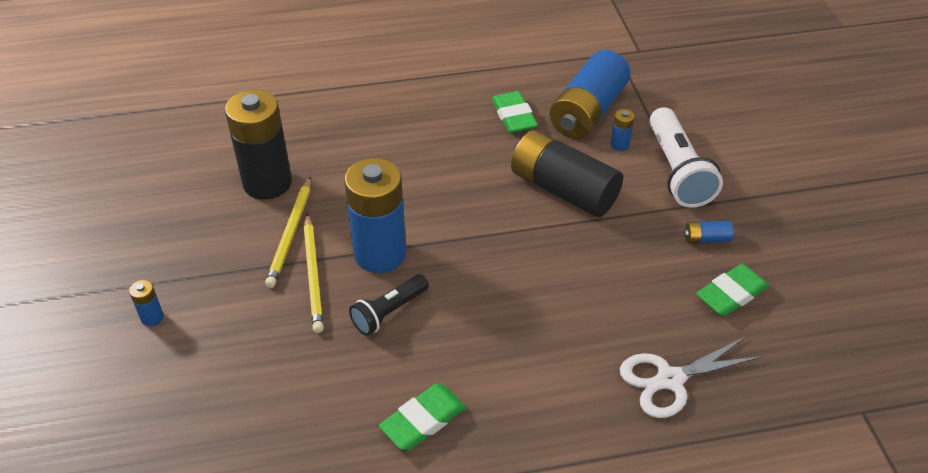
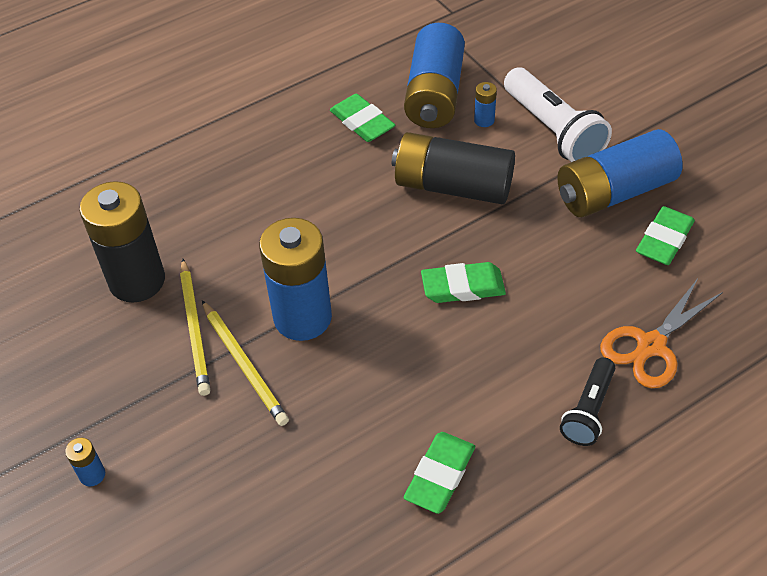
camera: 20 degrees left, 5 degrees up
(389, 312) = (345, 377): black flashlight -> black flashlight (588, 411)
(527, 274) = (463, 287): none -> green eraser
(670, 380) = (650, 346): white scissors -> orange scissors
(706, 239) = (614, 192): blue battery -> blue battery, size x2.47

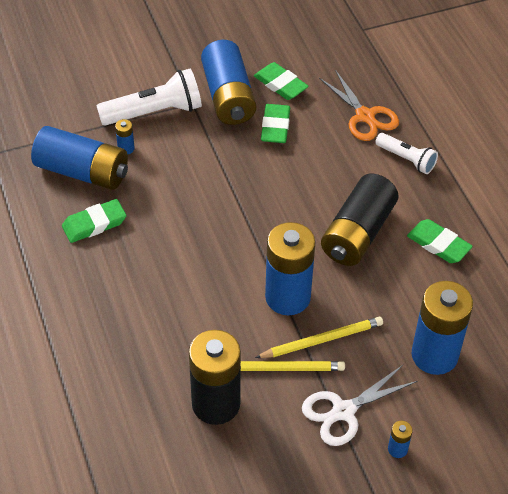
camera: 80 degrees left, 0 degrees up
(141, 406) = (343, 411): none -> white scissors
(244, 497) = (434, 355): none -> blue battery
(453, 186) = (188, 182): black battery -> black battery (357, 233)
(463, 287) = (288, 198): green eraser -> green eraser (275, 127)
(588, 411) = (406, 159): black flashlight -> white flashlight

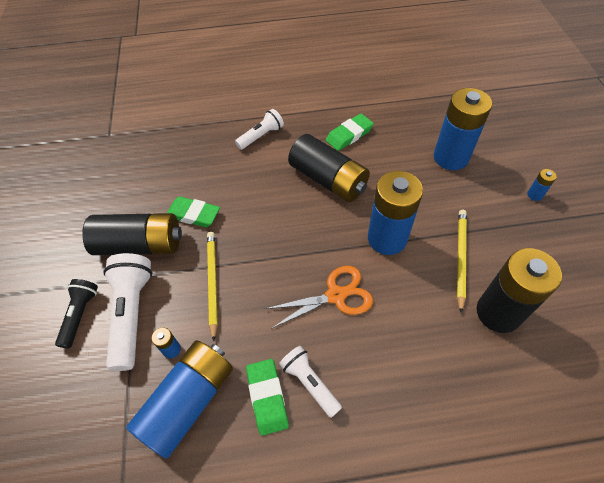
camera: 75 degrees left, 5 degrees up
(112, 252) = (309, 383): none -> white flashlight
(146, 78) = (80, 315): none -> black flashlight
(228, 96) = (140, 244): blue battery -> black battery
(280, 84) = (144, 202): green eraser -> none
(322, 340) = (433, 223): yellow pencil -> yellow pencil (212, 282)
(343, 411) = (502, 221): white scissors -> none
(365, 116) = (206, 152): orange scissors -> orange scissors (336, 295)

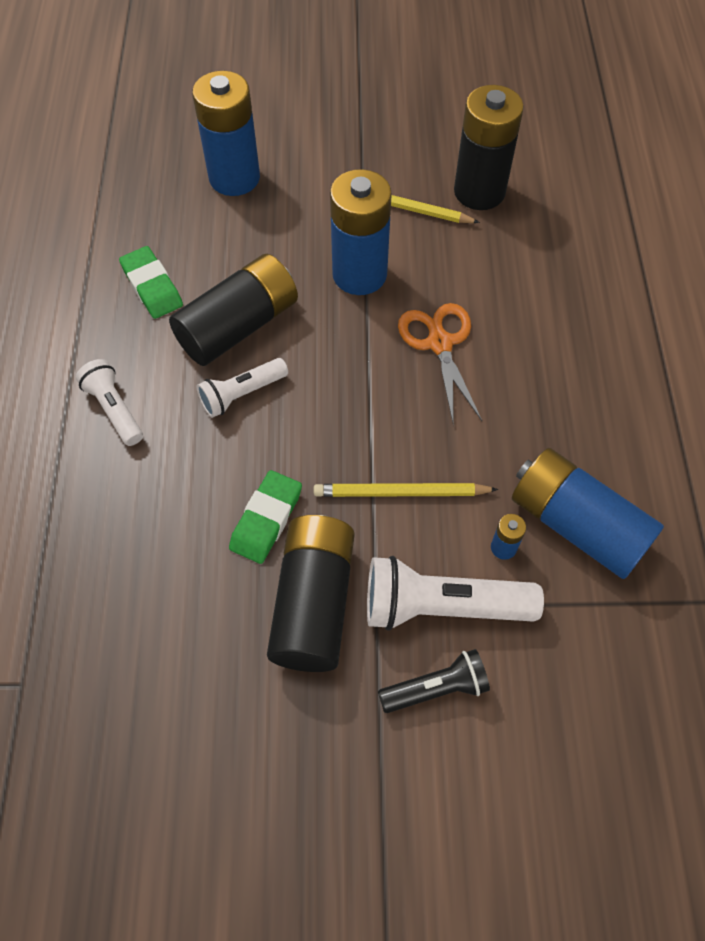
camera: 85 degrees left, 5 degrees up
(80, 315) = (436, 688): black flashlight -> black flashlight turned 150 degrees clockwise
(267, 397) = (573, 433): green eraser -> none
(309, 383) = (556, 386): white flashlight -> white flashlight (242, 394)
(534, 195) = (319, 114): blue battery -> none

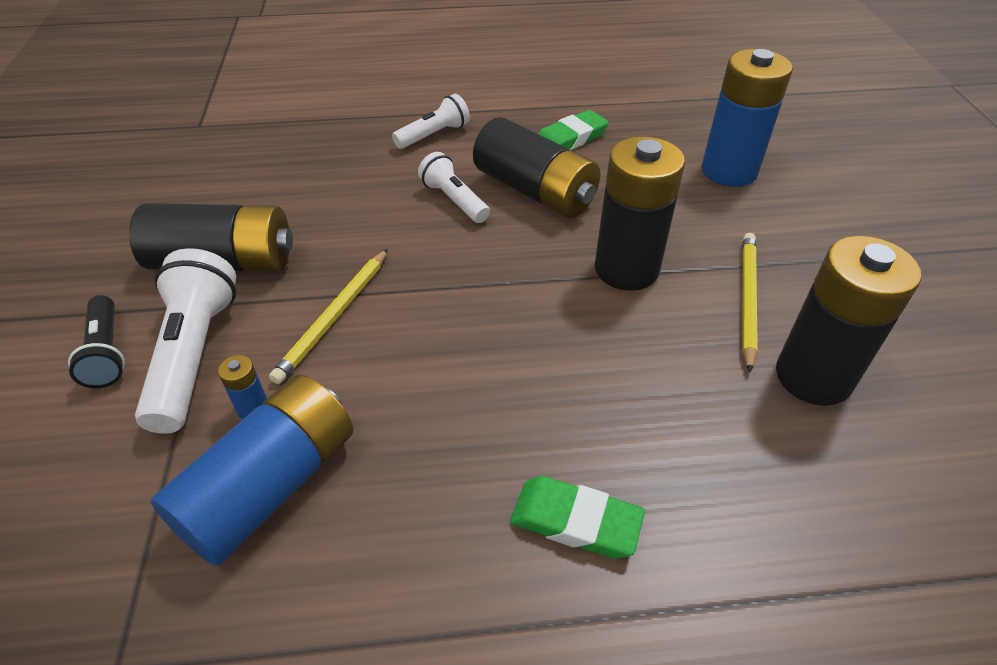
camera: 85 degrees right, 15 degrees down
(266, 519) = (316, 226): green eraser -> green eraser (576, 521)
(359, 274) = (626, 269): blue battery -> black battery
(401, 493) = (334, 317): yellow pencil -> yellow pencil turned 150 degrees counterclockwise
(439, 343) = (539, 342): orange scissors -> none

